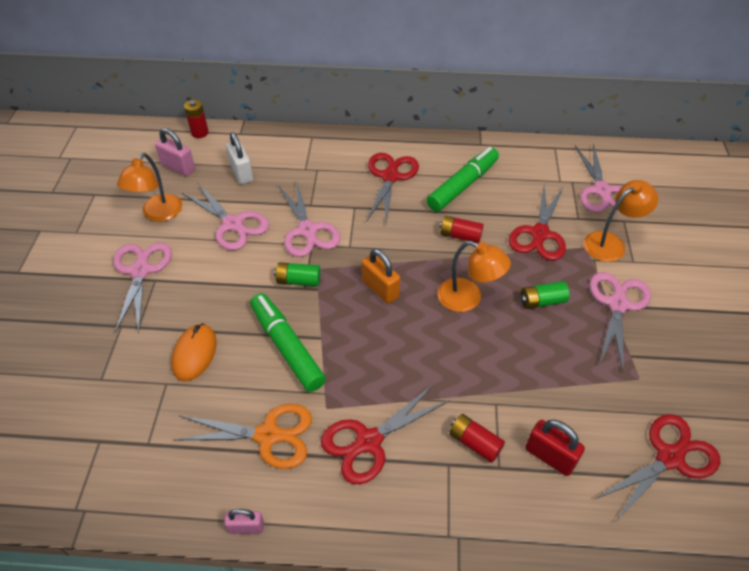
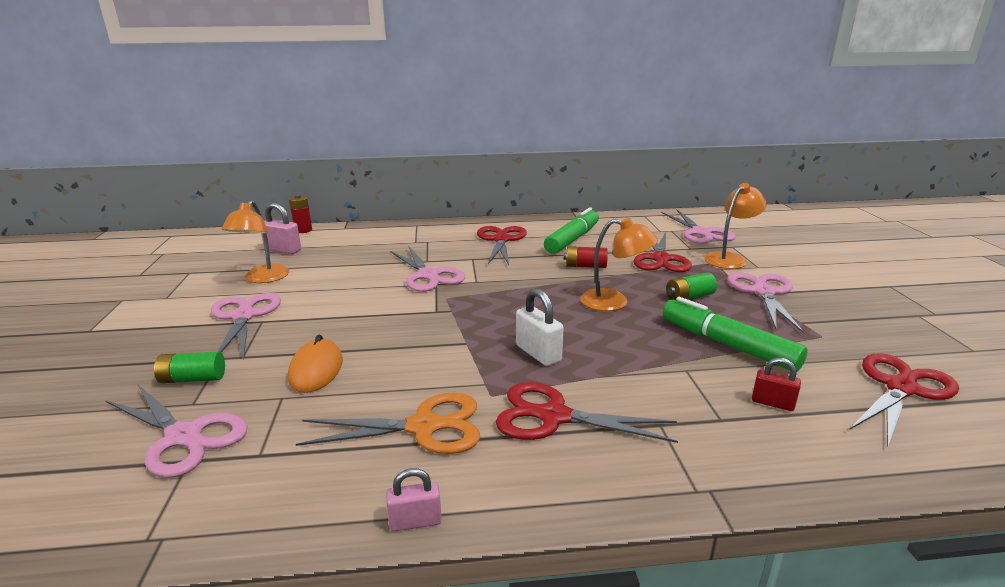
camera: 10 degrees left, 25 degrees down
(233, 224) = (347, 278): pink scissors -> pink scissors (184, 436)
(242, 173) = (350, 248): white padlock -> white padlock (538, 353)
(287, 347) = (429, 353): green marker -> green marker (728, 345)
(298, 281) = (428, 307): green battery -> green battery (193, 379)
(369, 441) = (554, 416): red scissors -> red scissors turned 60 degrees clockwise
(380, 289) = (519, 304): orange padlock -> none
(474, 443) = (680, 403): red battery -> none
(550, 456) = (772, 403): red padlock -> red padlock, size x0.65

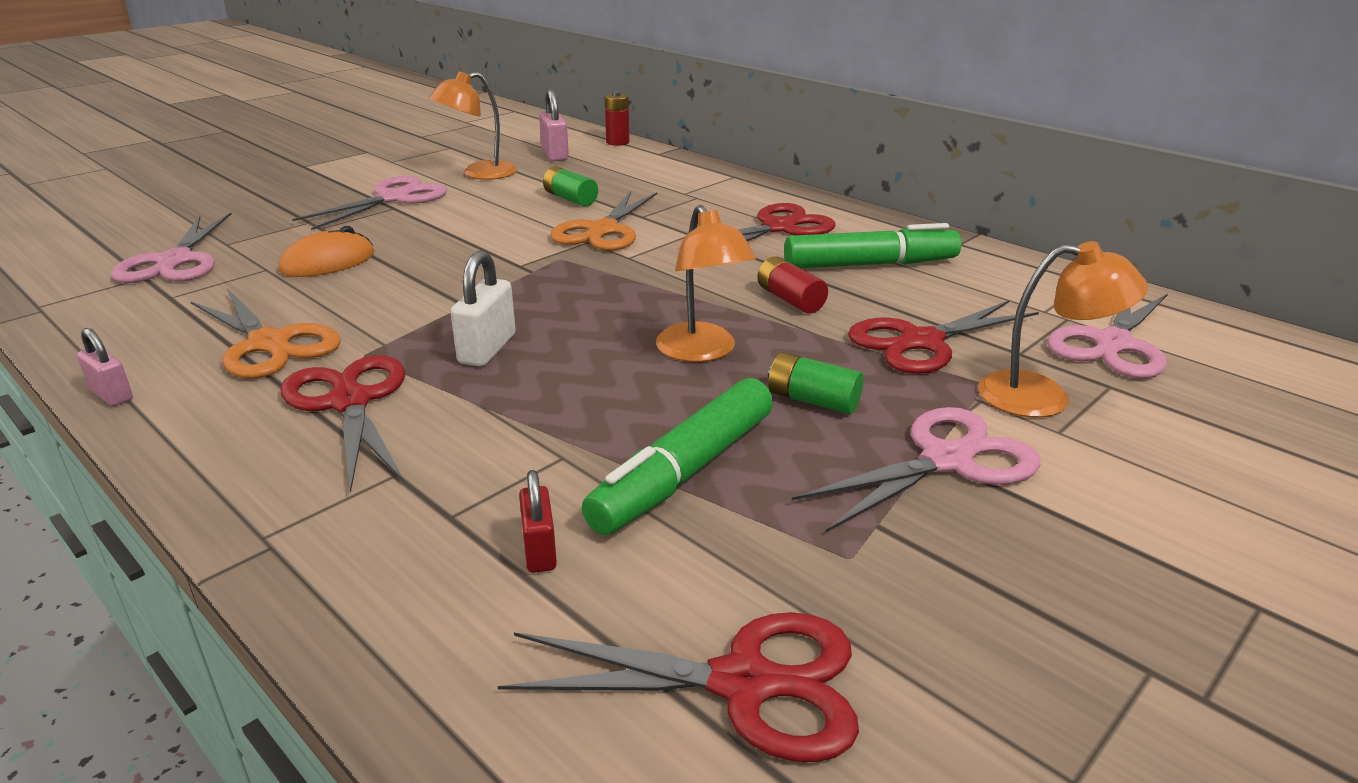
camera: 50 degrees right, 5 degrees up
(193, 379) = (264, 227): green battery -> green battery (570, 199)
(428, 275) = (603, 230): pink scissors -> orange scissors
(728, 345) = (685, 472): green marker -> green marker turned 150 degrees counterclockwise

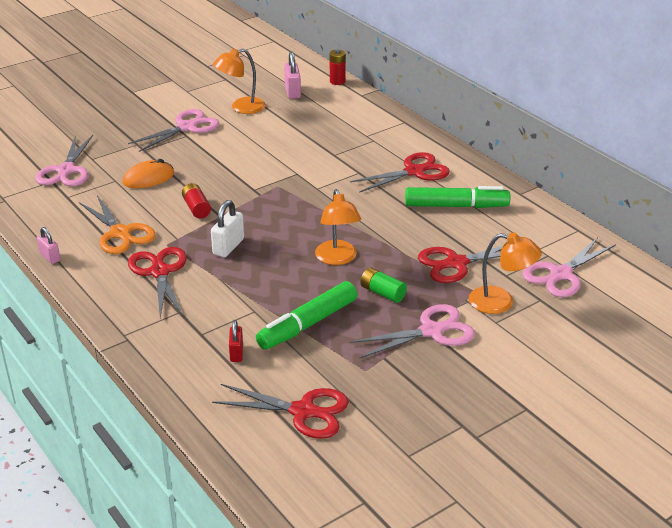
camera: 10 degrees right, 5 degrees up
(570, 199) = (294, 136): green battery -> none
(603, 230) = (307, 165): orange scissors -> none
(790, 300) = (398, 228): red battery -> red battery (196, 208)

